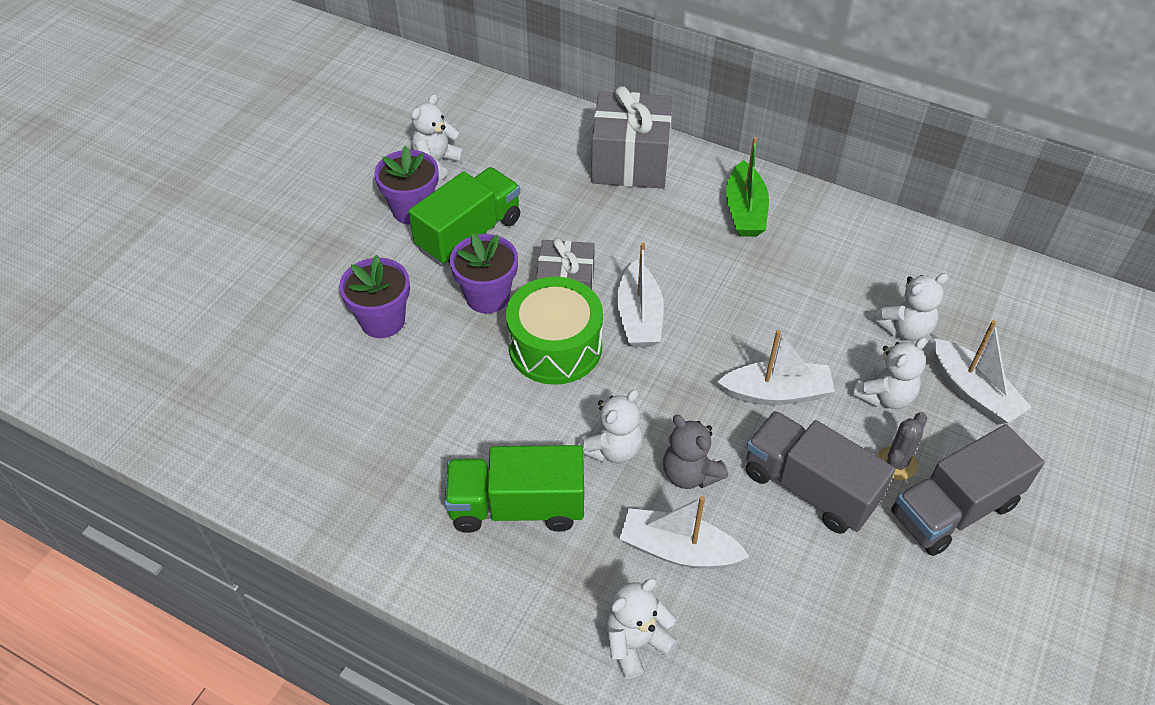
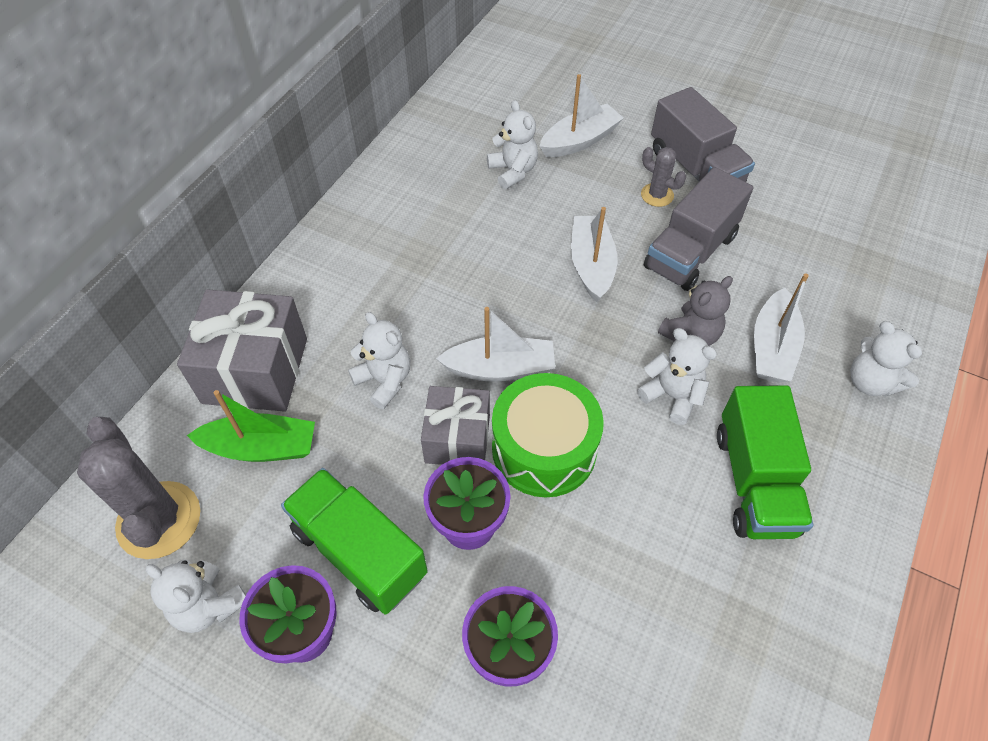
camera: 90 degrees left, 5 degrees up
(502, 130) = (159, 520): none -> grey cactus
(745, 211) = (352, 269): green boat -> green boat (261, 447)
(885, 396) = (588, 193): white teddy bear -> white teddy bear (384, 381)

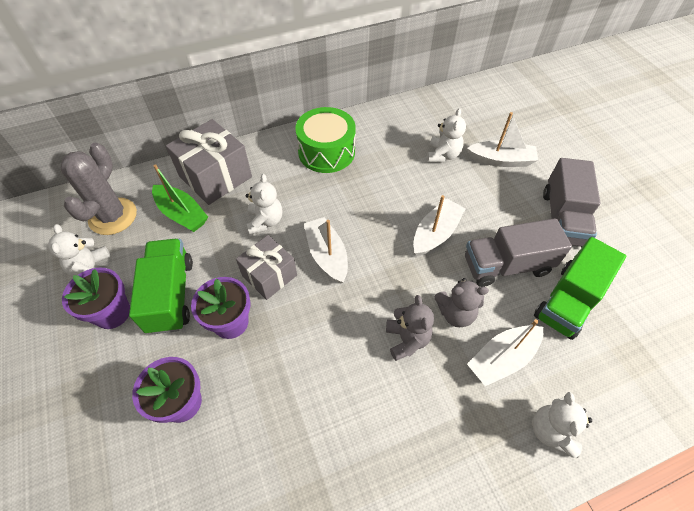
camera: 40 degrees right, 0 degrees up
(500, 368) = (327, 255): white boat -> white boat turned 150 degrees counterclockwise
(544, 448) = (306, 314): green drum -> green drum (326, 152)
(657, 195) = (519, 219): grey cactus -> none
(672, 396) = (407, 339): white teddy bear -> grey teddy bear
(754, 481) = (405, 427): green truck -> green truck (568, 301)

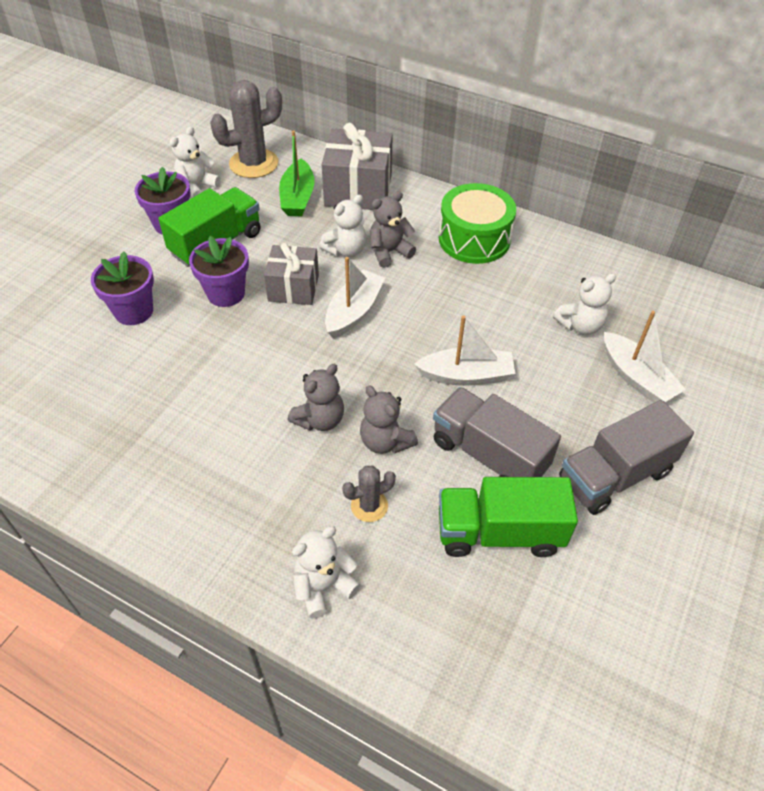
camera: 50 degrees right, 5 degrees down
(292, 200) = (389, 252): none -> grey teddy bear
(502, 358) = (369, 506): white boat -> grey cactus

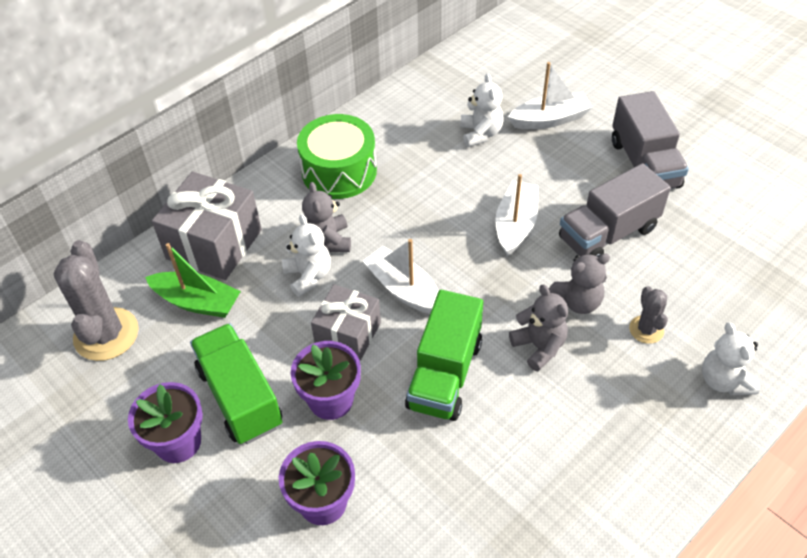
camera: 70 degrees left, 0 degrees up
(197, 187) = (119, 403): white teddy bear -> none
(499, 532) = (686, 249): green truck -> green truck (444, 374)

